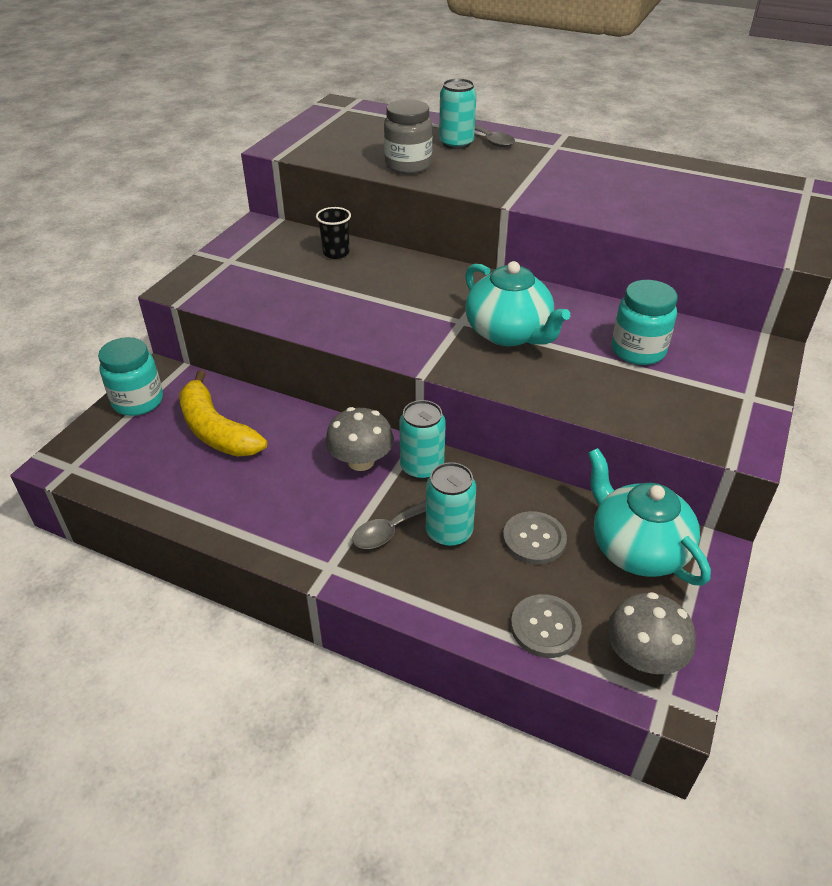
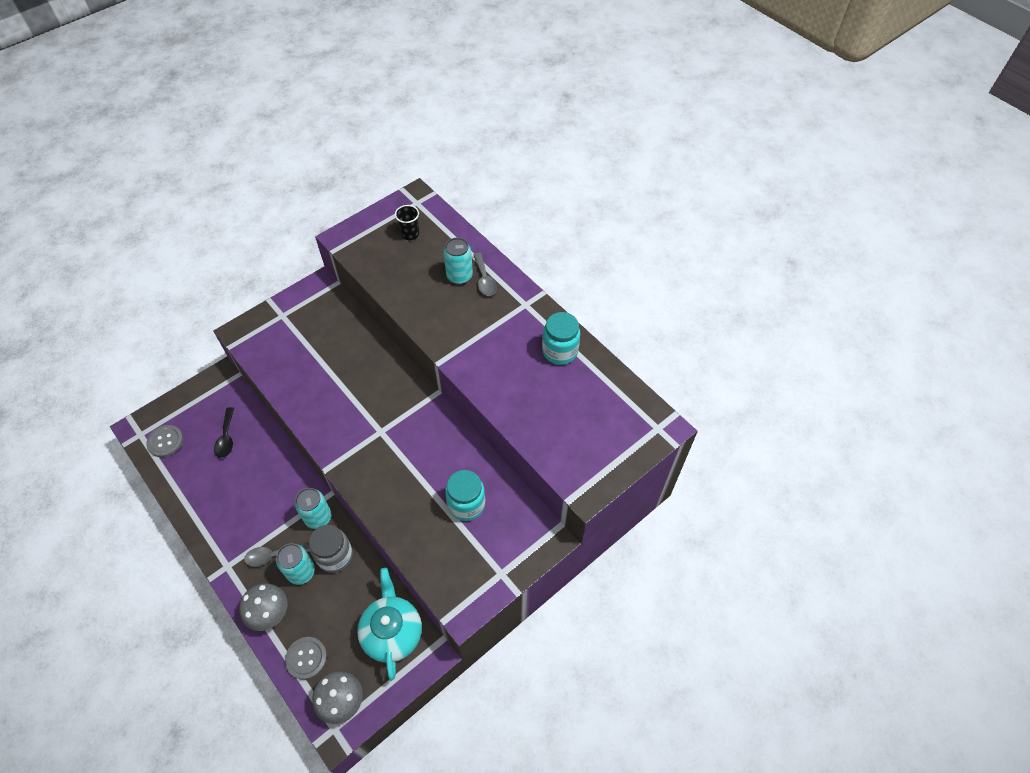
camera: 25 degrees right, 15 degrees up
(138, 401) = (198, 396): turquoise jar -> turquoise jar (560, 351)
(216, 430) = (226, 438): yellow banana -> black spoon
(336, 253) = (349, 333): black cup -> black cup (410, 234)
(361, 461) = (288, 497): grey mushroom -> grey mushroom (269, 612)
(408, 166) = (408, 292): grey jar -> grey jar (335, 556)
(509, 333) = (400, 455): turquoise teapot -> none
(534, 539) = (342, 598): grey button -> grey button (165, 441)

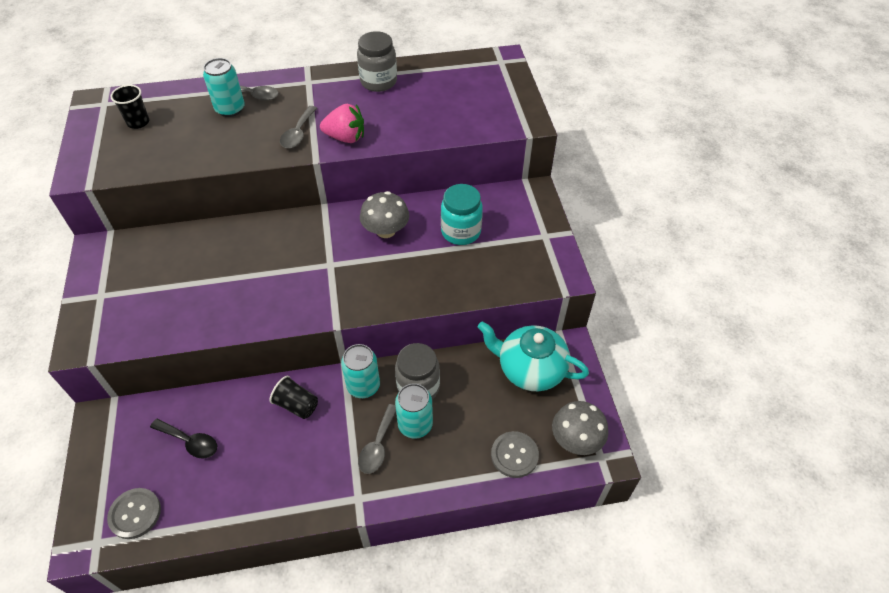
camera: 60 degrees left, 5 degrees down
(269, 612) = (442, 473): grey mushroom -> grey mushroom (386, 230)
(282, 483) = (296, 405): none -> black cup
(460, 334) = (298, 133): none -> grey spoon
(476, 367) = (345, 138): none -> pink strawberry
(560, 351) = (378, 82): turquoise jar -> grey jar

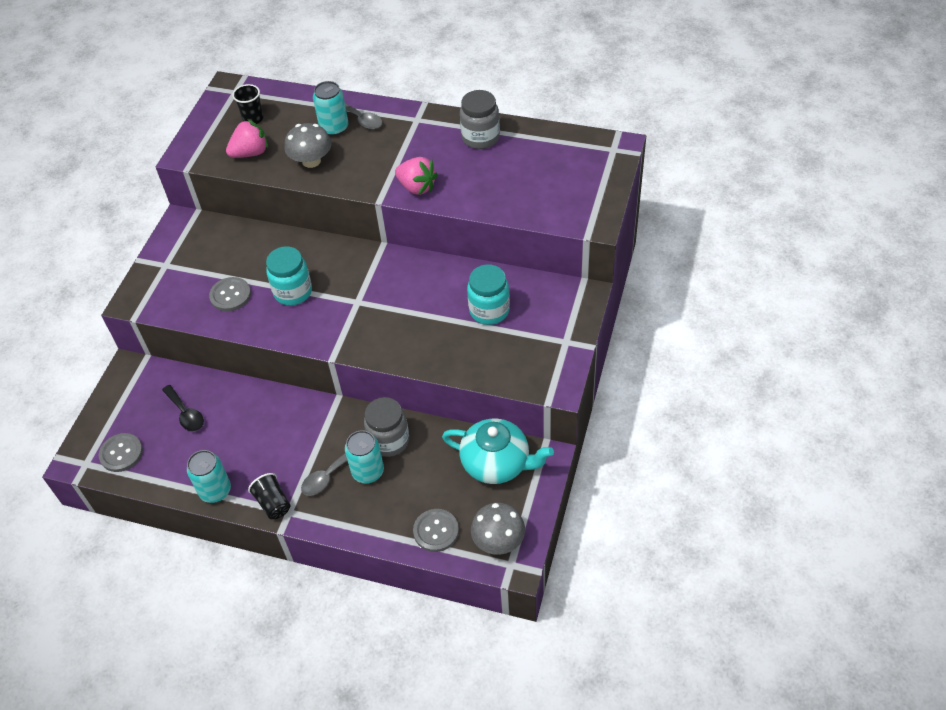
camera: 30 degrees right, 0 degrees up
(153, 153) = (250, 153): none -> pink strawberry
(192, 301) = (230, 295): none -> grey button
(258, 277) = (293, 292): none -> turquoise jar
(296, 405) = (281, 416): black cup -> black cup (273, 503)
(298, 133) = (378, 170): grey spoon -> none
(363, 386) = (344, 421): turquoise can -> turquoise can (215, 491)
(386, 230) = (423, 286): grey mushroom -> grey mushroom (311, 161)
(530, 369) = (497, 463): turquoise teapot -> turquoise teapot turned 150 degrees clockwise

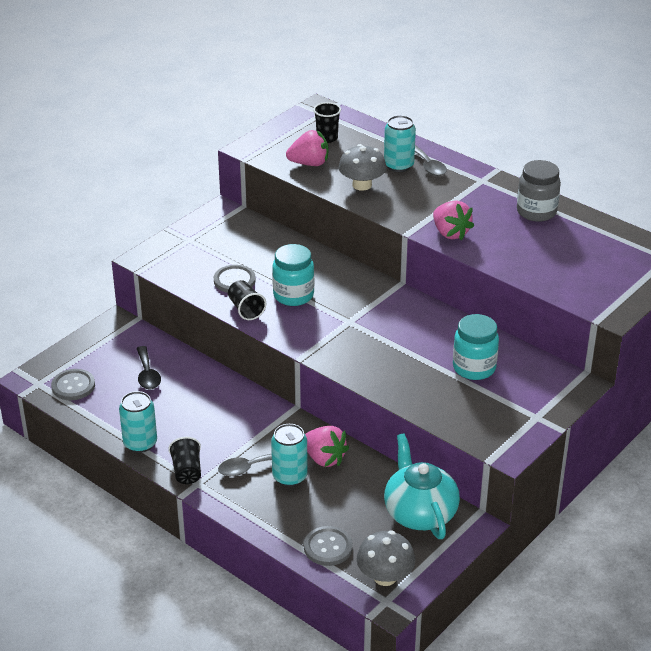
camera: 20 degrees right, 15 degrees down
(256, 323) = (246, 309): none -> black cup
(389, 440) = (324, 458): grey jar -> pink strawberry
(497, 463) = (420, 513): turquoise teapot -> turquoise teapot turned 150 degrees counterclockwise

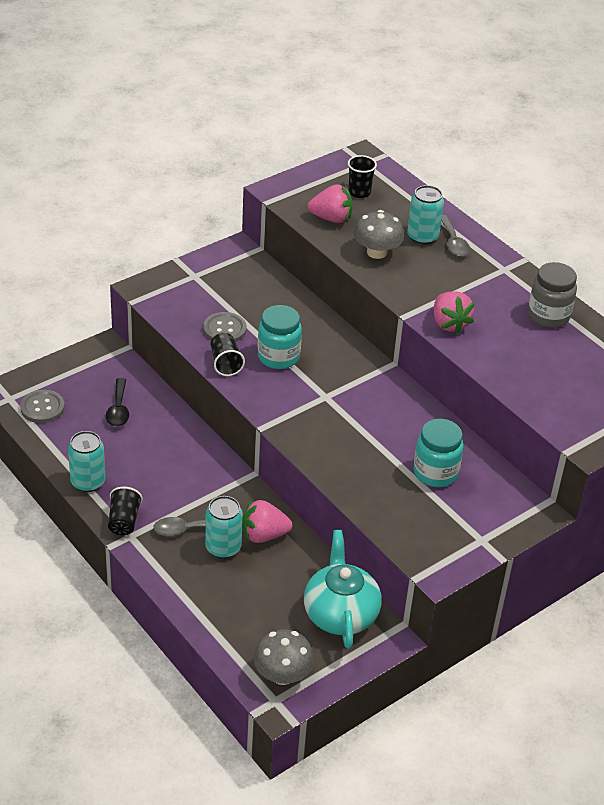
camera: 10 degrees right, 5 degrees up
(324, 458) = (264, 535): pink strawberry -> pink strawberry turned 120 degrees clockwise
(328, 547) = (236, 631): grey button -> none

